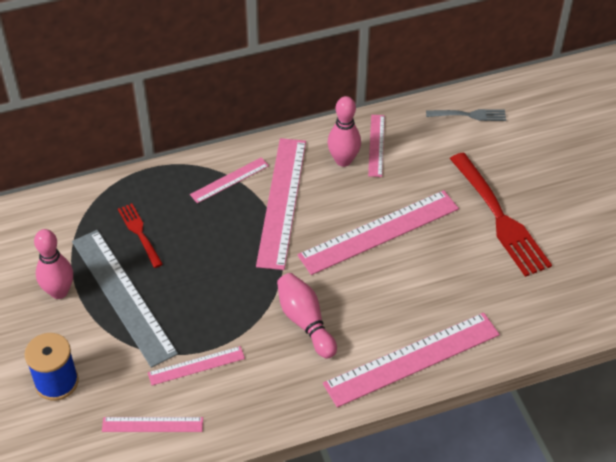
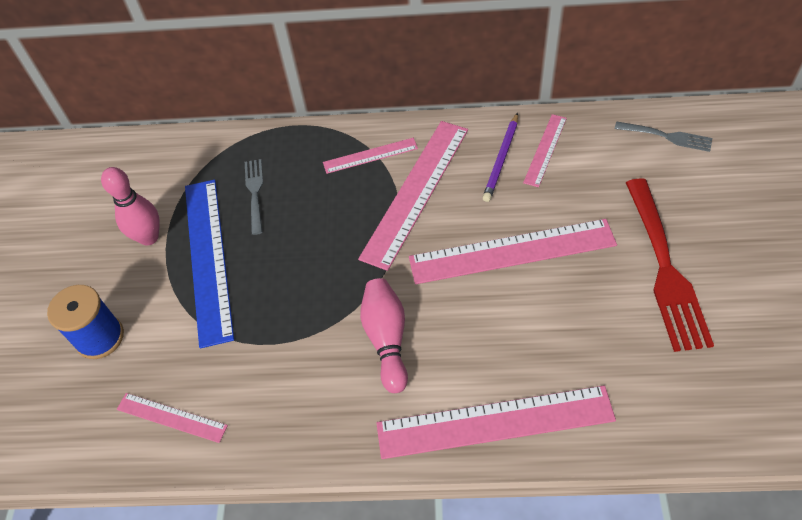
camera: 25 degrees right, 5 degrees up
(123, 296) = (208, 258): grey ruler -> blue ruler
(139, 233) = (255, 193): red fork -> grey fork
(196, 365) = (247, 359): pink ruler -> none
(343, 160) = (501, 159): pink bowling pin -> purple pencil

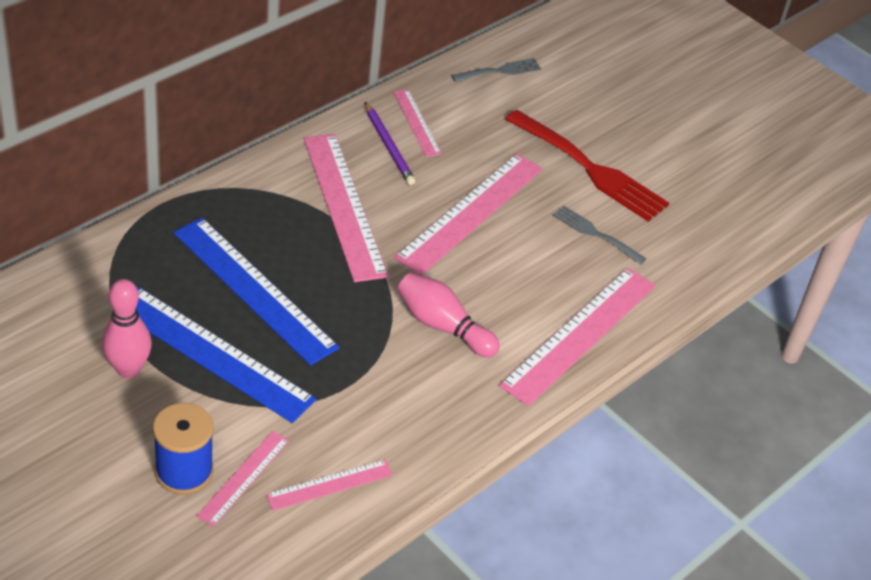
camera: 55 degrees left, 10 degrees down
(255, 193) = (193, 278): grey fork -> grey fork (595, 234)
(285, 224) = (254, 289): none -> blue ruler
(370, 156) = (269, 195): pink ruler -> pink ruler (244, 478)

